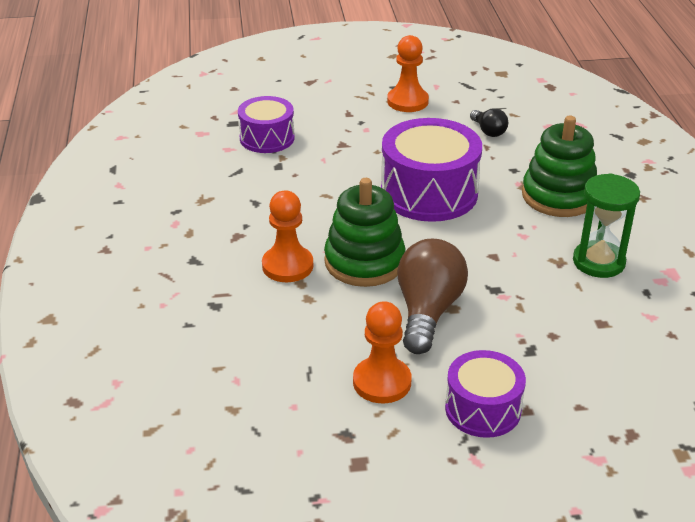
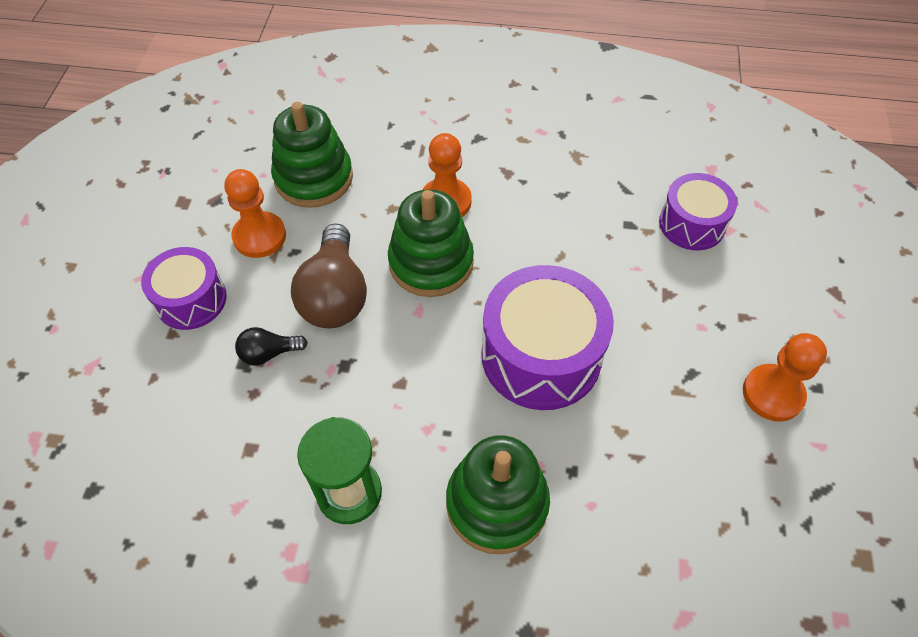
camera: 105 degrees right, 20 degrees up
(286, 363) = (314, 178): none -> green stacking toy
(427, 311) = (335, 295): brown light bulb -> brown light bulb turned 60 degrees clockwise
(488, 131) = (677, 473): black light bulb -> black light bulb (269, 353)

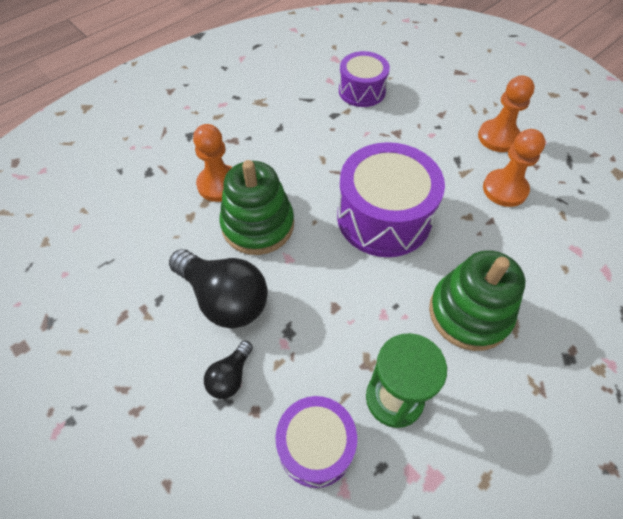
camera: 50 degrees left, 0 degrees up
(191, 300) = (122, 403): purple drum -> purple drum (316, 446)
(259, 236) = (119, 313): orange pawn -> orange pawn (505, 189)
(314, 178) = (108, 244): green stacking toy -> none
(335, 295) = (224, 298): brown light bulb -> black light bulb

